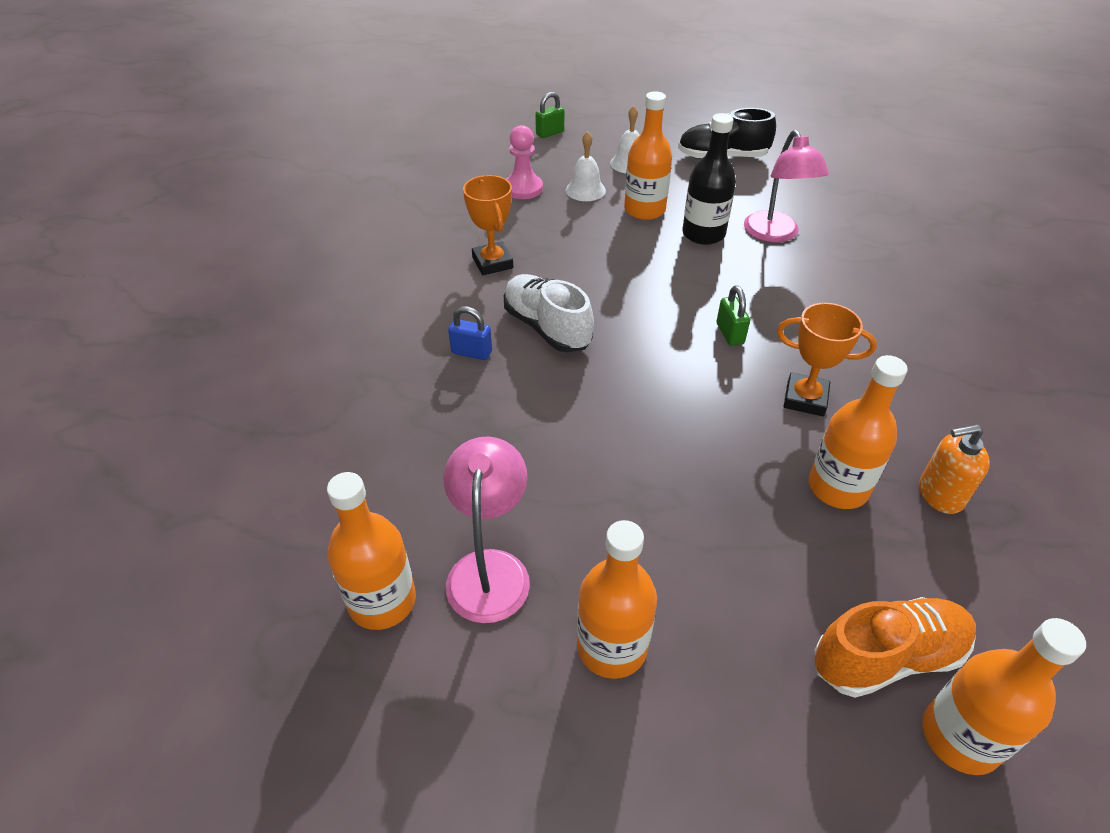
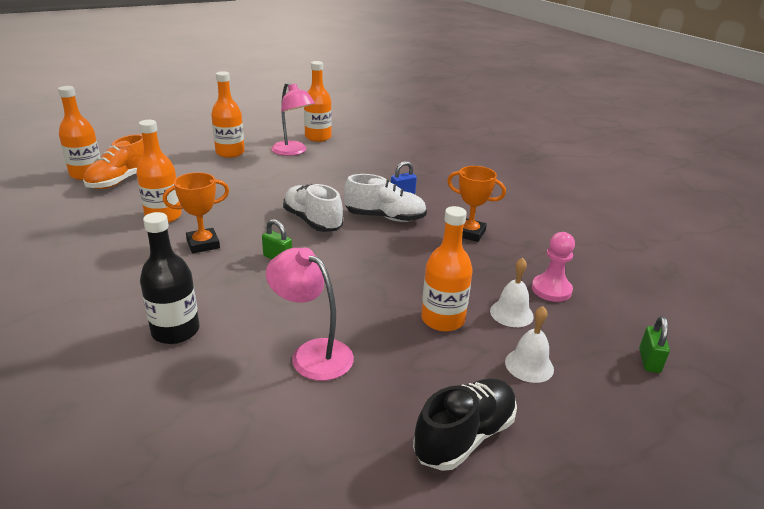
camera: 135 degrees right, 15 degrees down
(639, 367) = (312, 221): none -> white shoe
(703, 234) = (371, 321): black bottle -> black bottle (175, 331)
(940, 494) = (103, 233): orange soap dispenser -> none

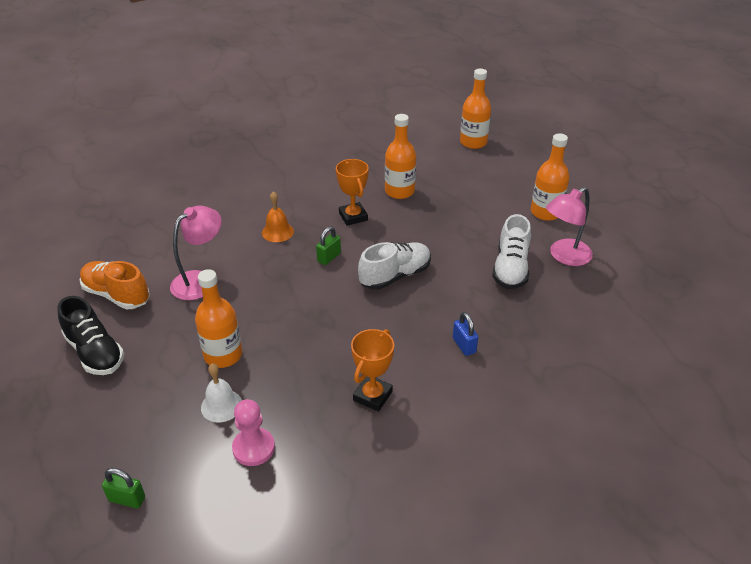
camera: 95 degrees right, 10 degrees up
(120, 180) = (464, 160): orange shoe -> orange shoe (117, 295)
(175, 331) = (240, 218): black bottle -> none
(218, 296) = (277, 232): none -> orange bell
(318, 137) = (618, 275): orange bottle -> none
(385, 217) = (406, 328): white shoe -> white shoe (510, 268)
(529, 365) = (150, 403): white bell -> none

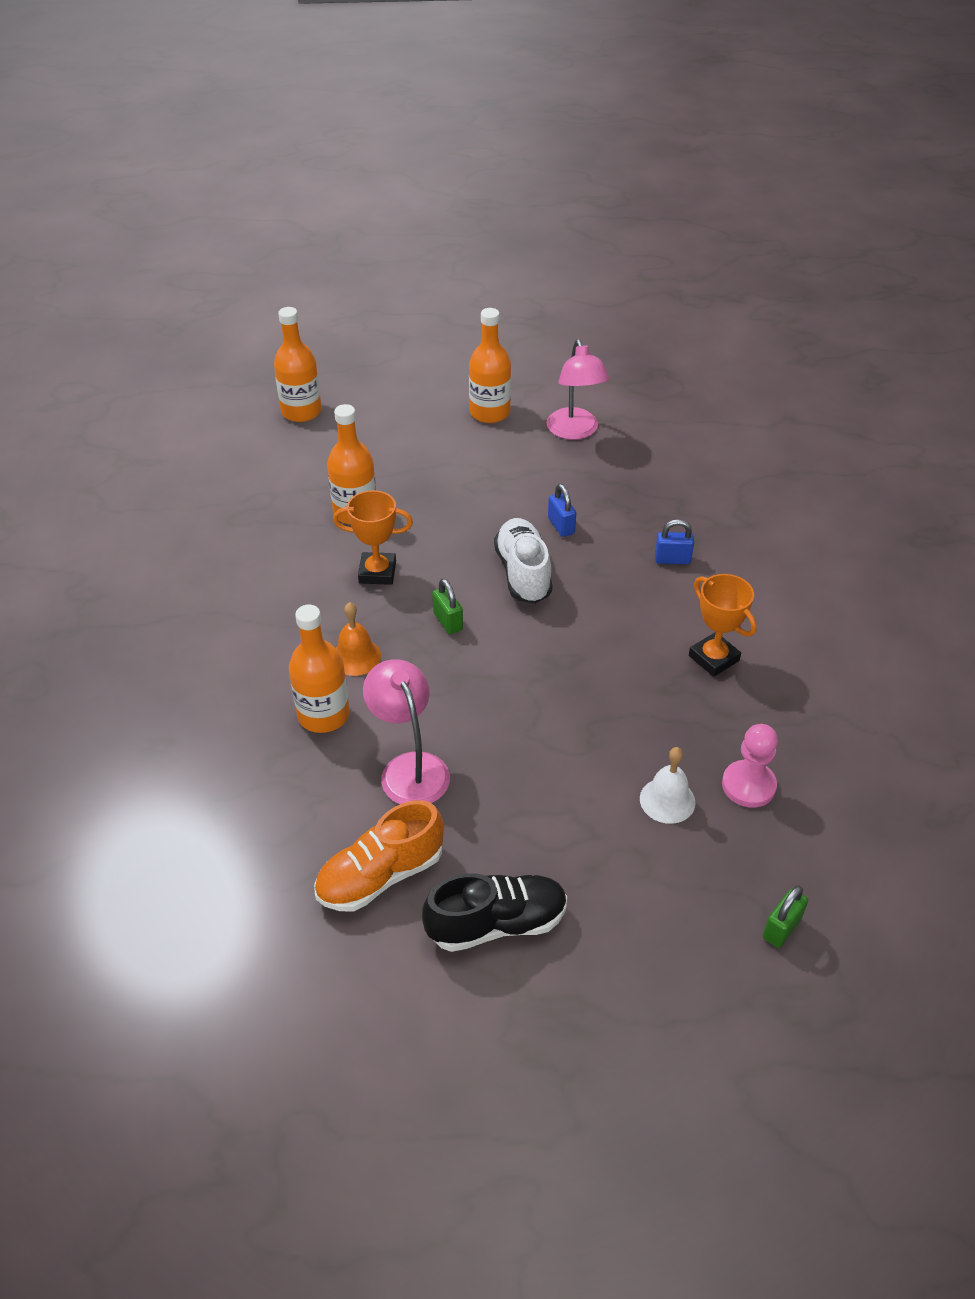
camera: 65 degrees left, 5 degrees up
(223, 355) = (578, 778): orange bottle -> orange bottle (323, 715)
(456, 279) = (561, 526): none -> blue padlock
(510, 268) = (569, 477): white shoe -> none

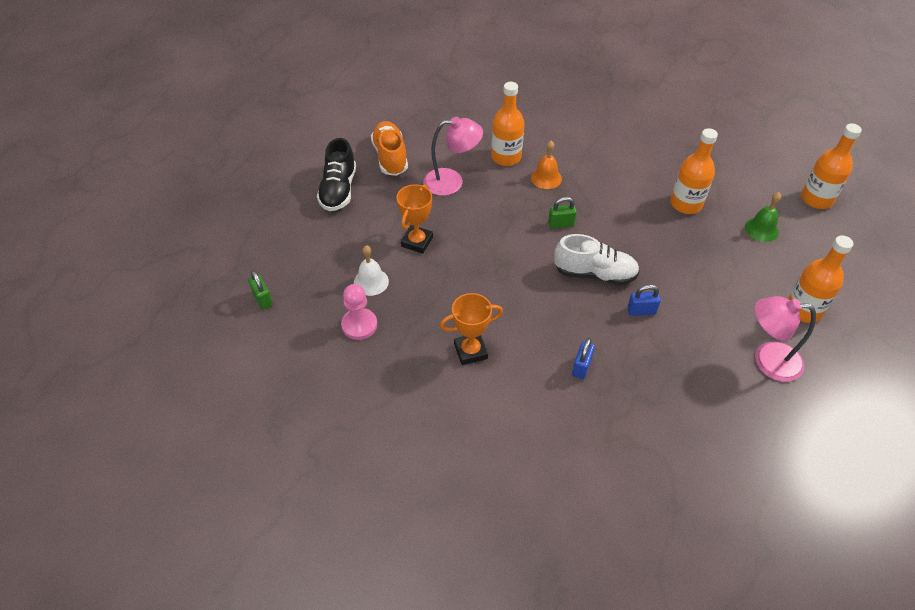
camera: 110 degrees right, 5 degrees up
(375, 448) = (761, 229): none -> green bell
(377, 572) = (619, 202): orange trophy -> orange trophy (417, 242)

